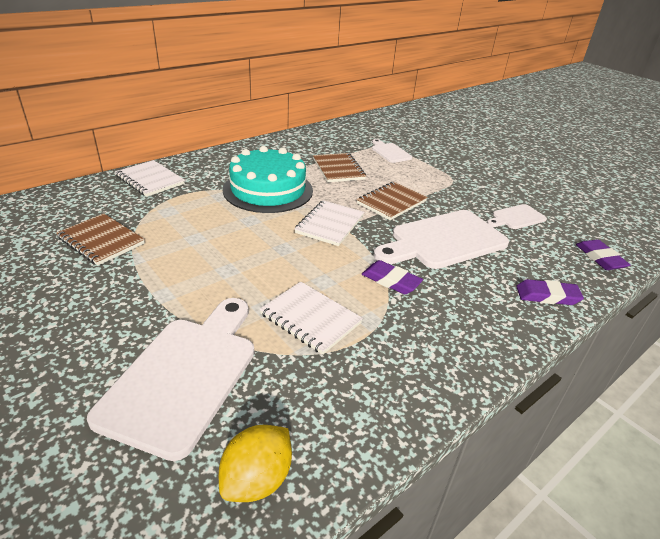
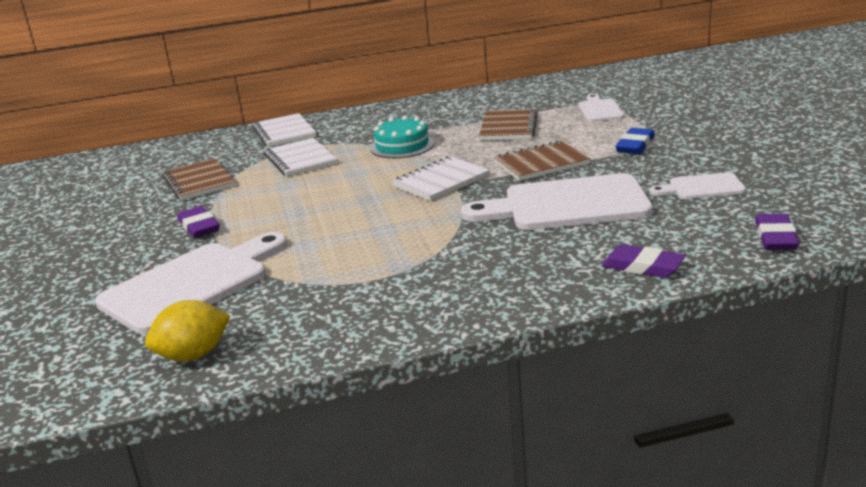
camera: 30 degrees right, 10 degrees down
(268, 190) = (402, 146): turquoise cake -> turquoise cake, size x0.59
(310, 319) = (340, 258): white notebook -> white notebook (300, 160)
(391, 281) = (459, 236): purple eraser -> purple eraser (199, 227)
(441, 183) = (635, 145): none -> blue eraser

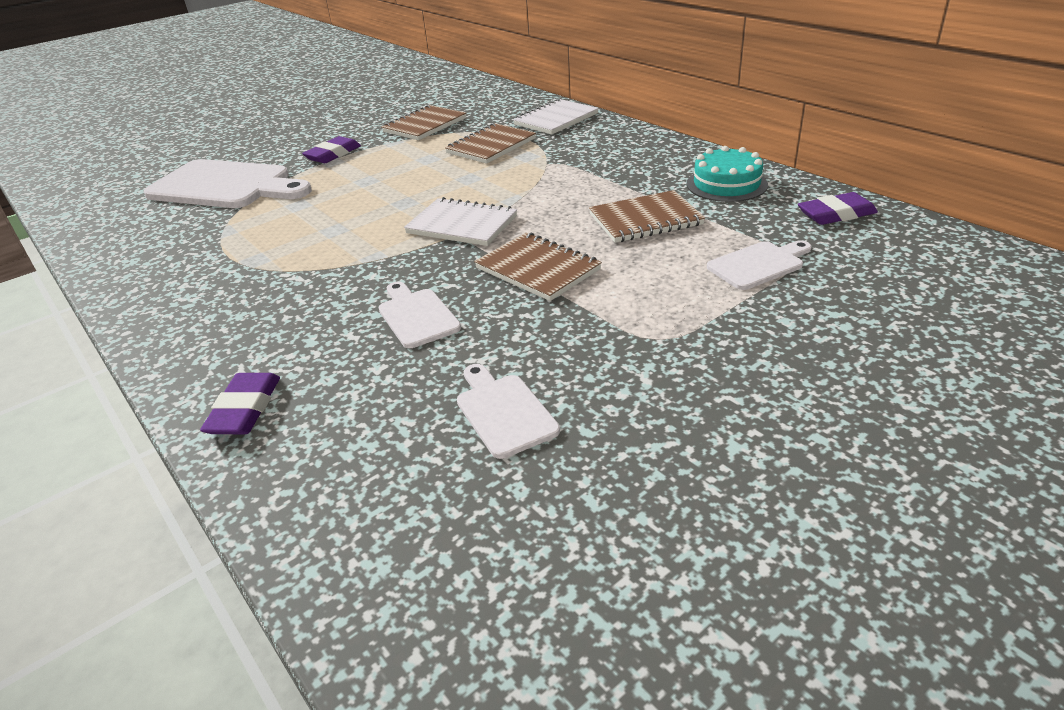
camera: 65 degrees right, 10 degrees up
(193, 355) = (108, 224): yellow lemon -> none
(300, 160) = (491, 146): white notebook -> brown notebook
(402, 146) = (552, 178): turquoise cake -> turquoise cake (726, 184)
(567, 205) = (416, 316): white cutting board -> white cutting board, size x0.50
(635, 145) = (637, 322): blue eraser -> none
(775, 237) = (337, 517): purple eraser -> purple eraser (836, 214)

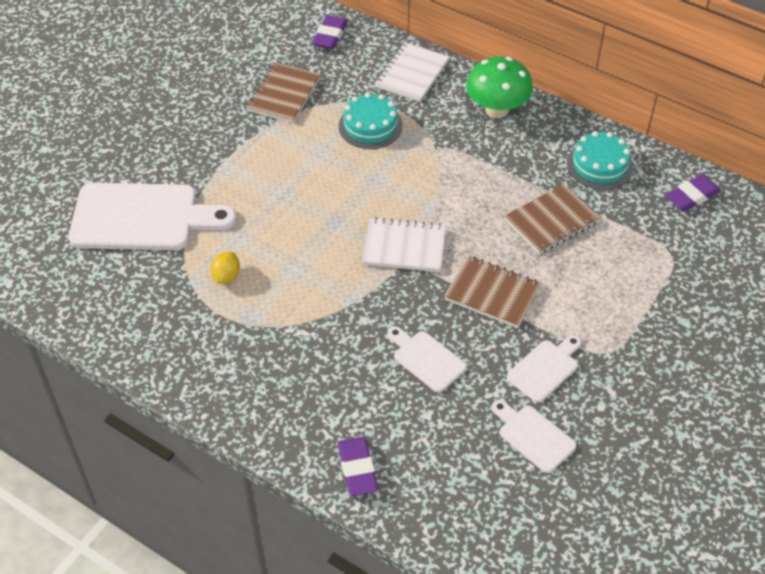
camera: 20 degrees left, 15 degrees up
(261, 229) = (226, 276): none -> yellow lemon
(333, 154) = (218, 154): purple eraser -> purple eraser (330, 35)
(491, 146) = (370, 126): brown notebook -> turquoise cake
(629, 143) = (497, 109): none -> green mushroom
(758, 264) = (651, 265): white cutting board -> white cutting board (545, 369)

